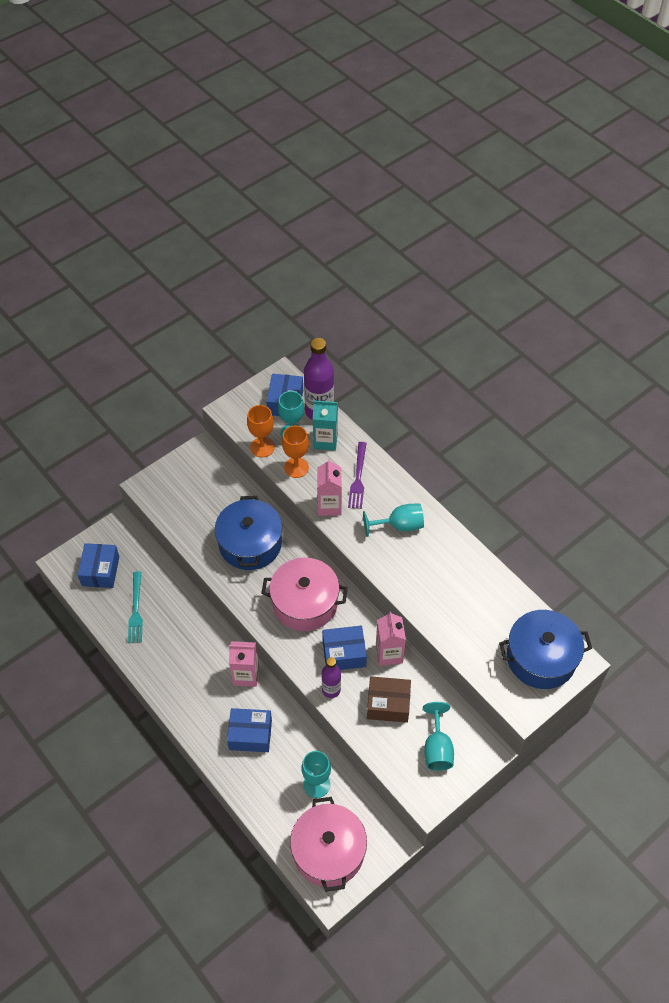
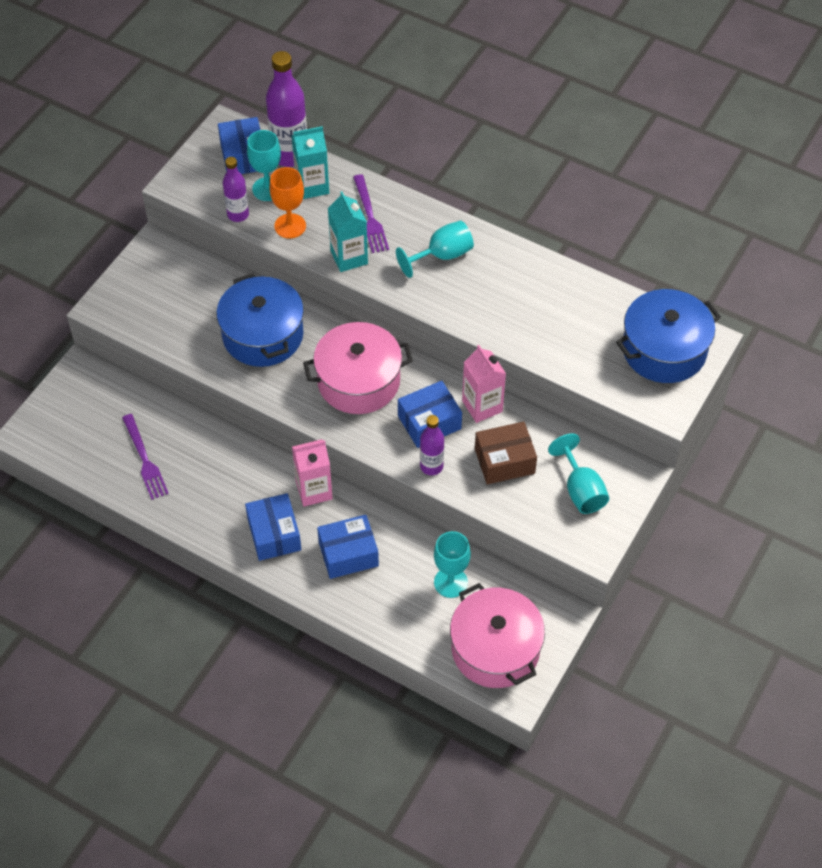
camera: 20 degrees left, 0 degrees up
(100, 571) = (79, 428): blue box -> blue box (274, 534)
(136, 610) = (144, 459): turquoise fork -> purple fork
(262, 447) = (238, 214): orange goblet -> purple bottle
(329, 506) = (349, 257): pink carton -> turquoise carton

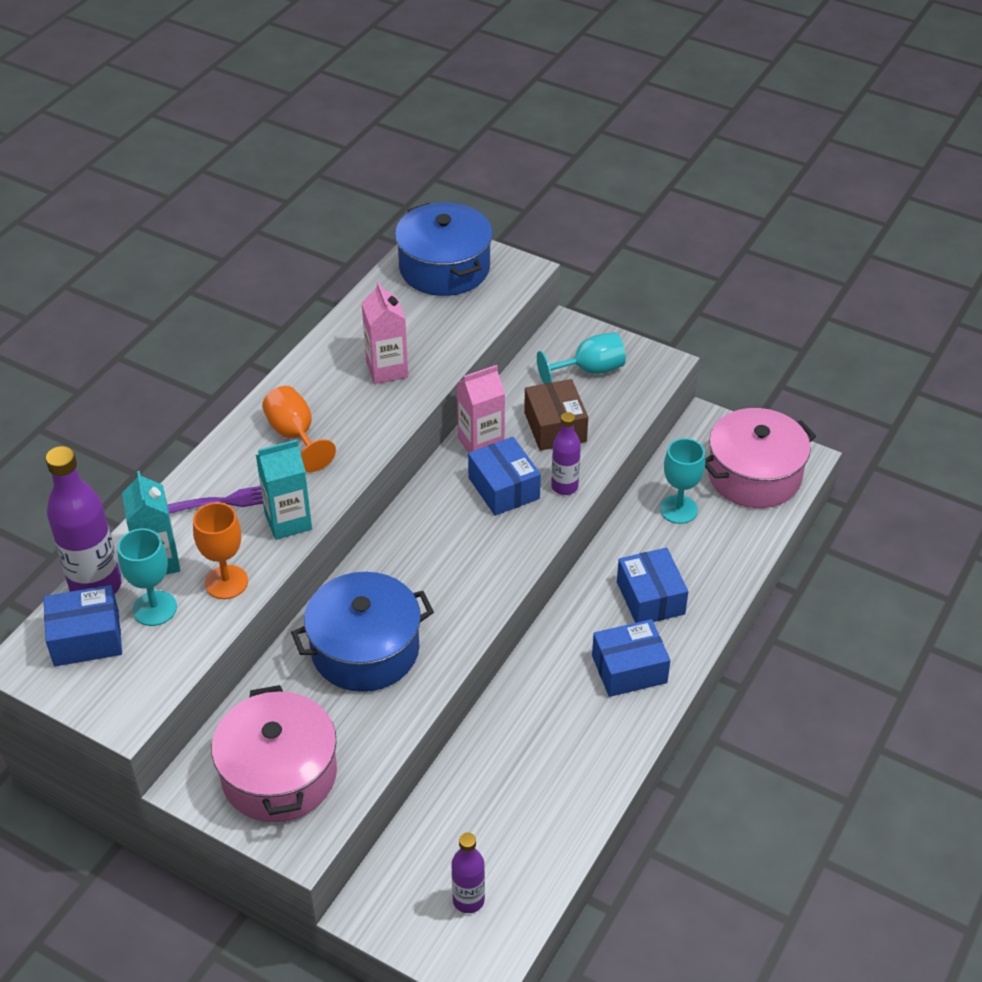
camera: 90 degrees left, 10 degrees down
(144, 459) = (523, 815): purple fork -> none
(238, 214) = (197, 639): purple bottle -> purple bottle (468, 900)
(314, 490) = (565, 632): pink carton -> pink carton (387, 369)
(358, 381) = (443, 552): pink pot -> pink pot (279, 774)
(442, 255) = (295, 435): turquoise goblet -> orange goblet

